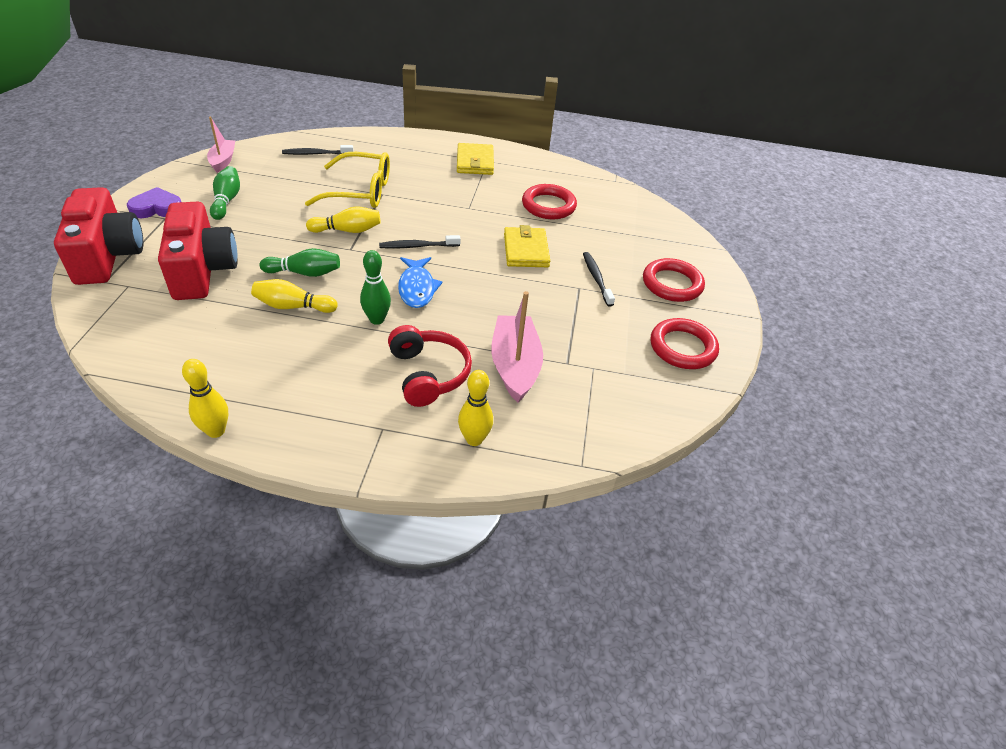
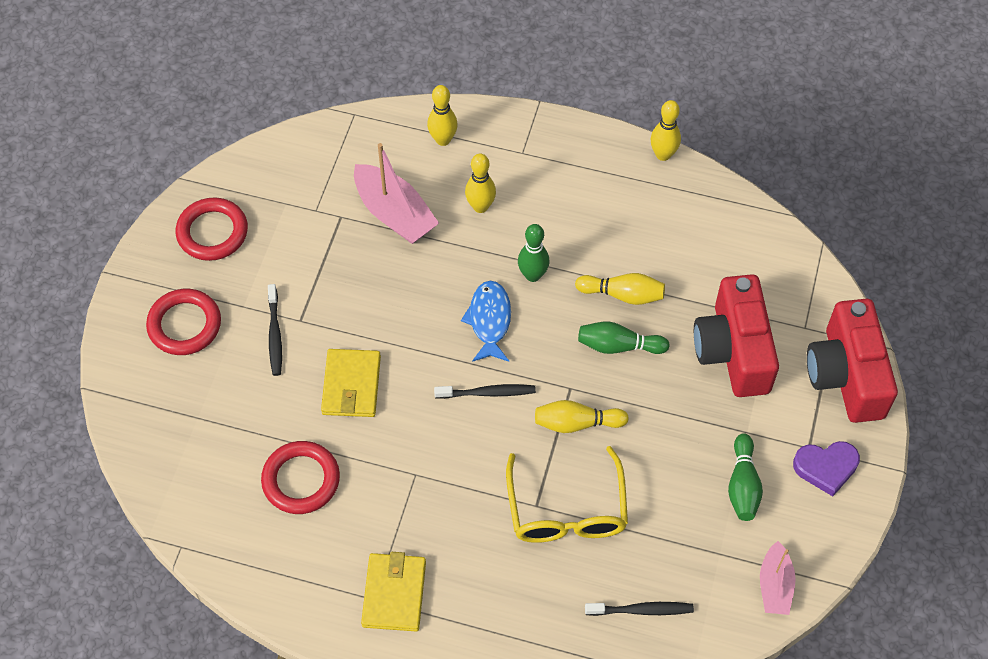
camera: 170 degrees left, 15 degrees up
(360, 191) = (566, 510): yellow glasses -> yellow glasses turned 105 degrees counterclockwise
(428, 374) = (480, 206): red headphones -> yellow bowling pin
(515, 366) = (394, 214): pink boat -> pink boat turned 45 degrees counterclockwise

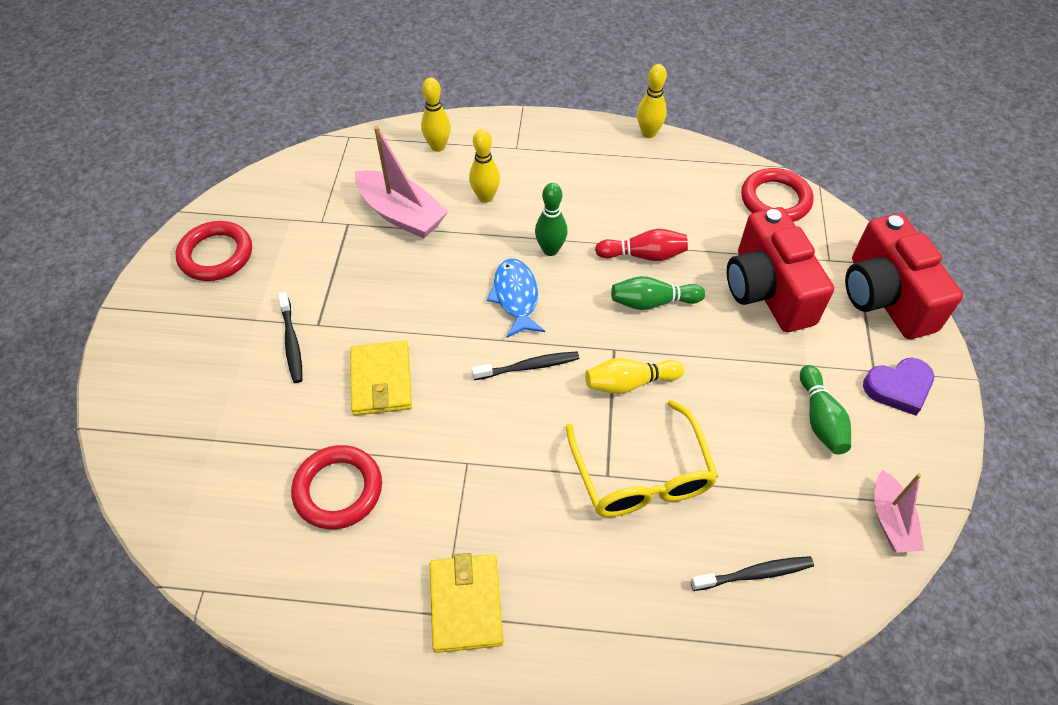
camera: 10 degrees left, 5 degrees down
(184, 325) = (192, 346): red ring -> red ring (775, 200)
(623, 294) = (644, 255): yellow bowling pin -> red bowling pin

